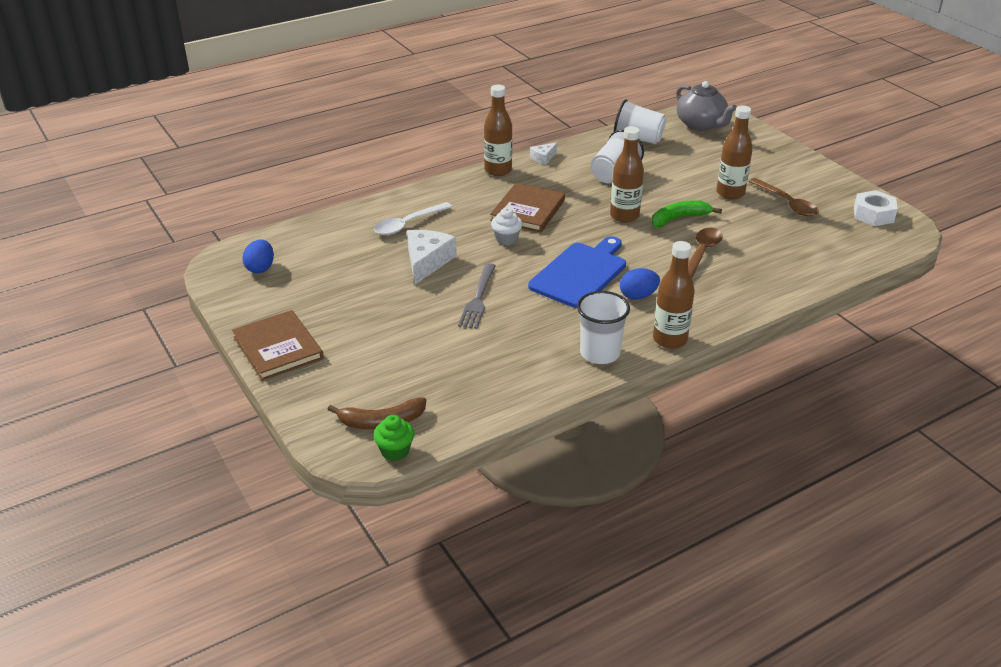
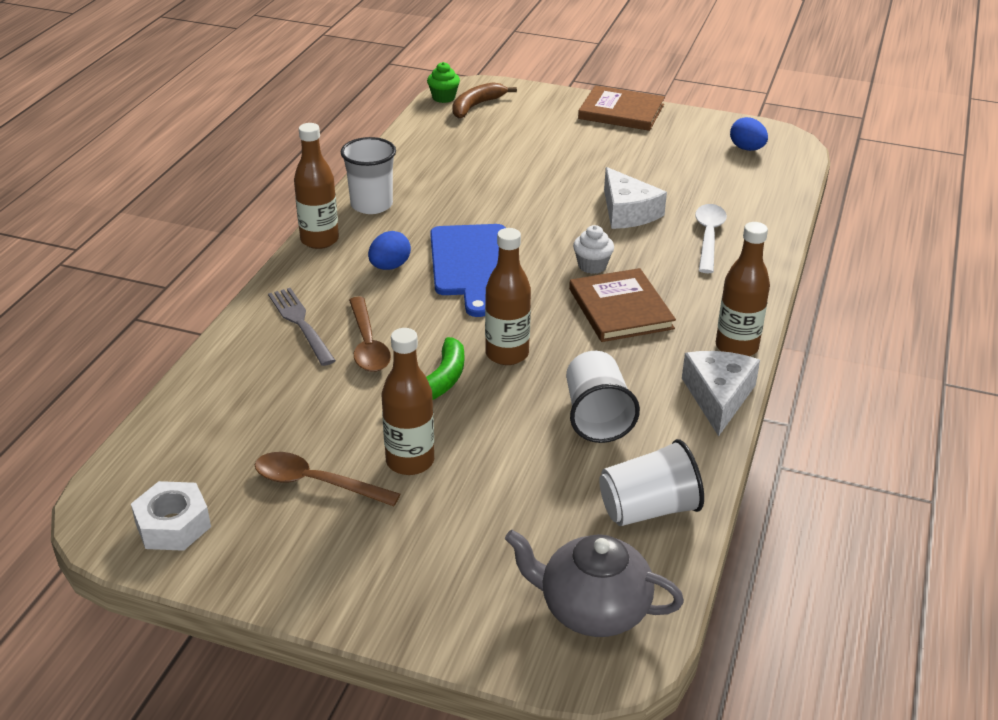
camera: 140 degrees right, 0 degrees up
(478, 298) = (532, 202): grey fork -> grey fork (300, 324)
(543, 157) = (718, 397): white cheese -> white cheese, size x1.88

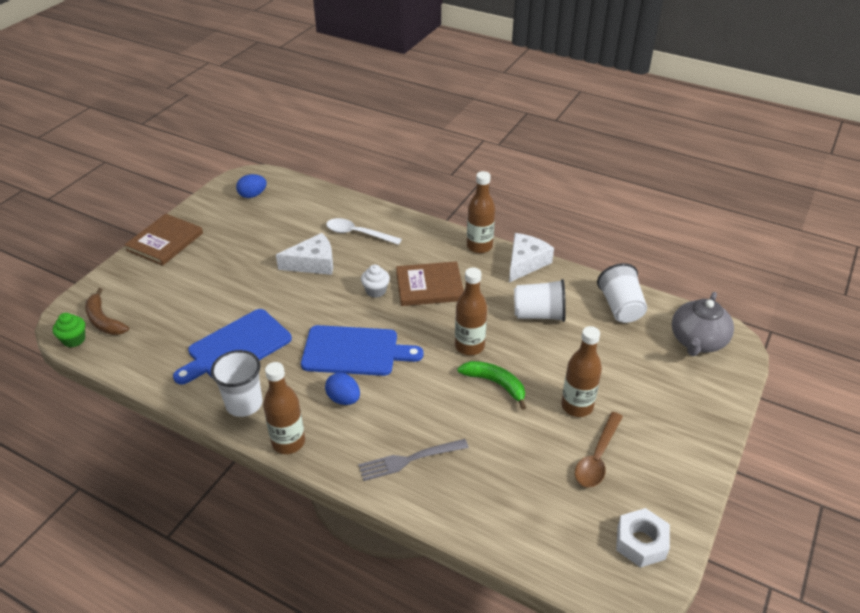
camera: 80 degrees left, 5 degrees up
(367, 344) = (445, 419): brown spoon -> none
(457, 186) = (236, 347): none -> blue cutting board
(718, 397) = (525, 263): white cheese -> white cheese turned 105 degrees clockwise

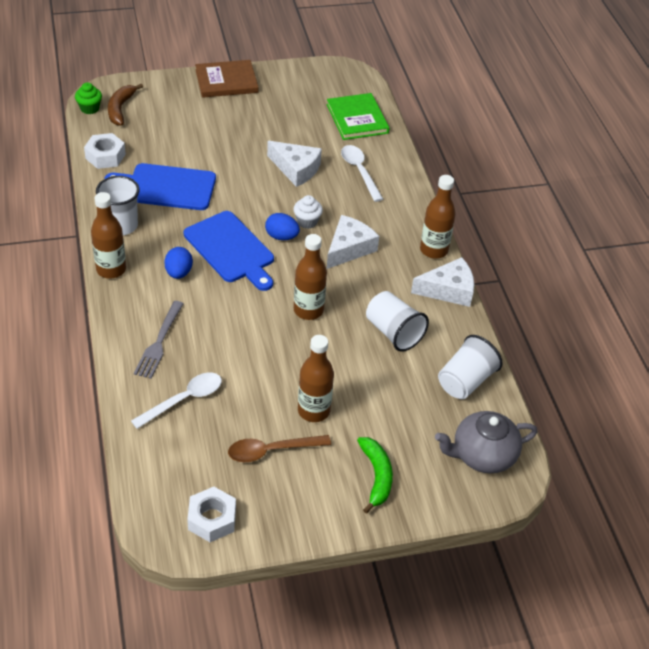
camera: 45 degrees right, 5 degrees up
(147, 364) = (105, 156): none -> white nut
(252, 195) = (331, 88): blue egg -> blue egg (281, 236)
(302, 202) = (357, 119): none -> green book
(409, 460) = (159, 342): grey fork -> grey fork turned 105 degrees counterclockwise
(429, 286) = (349, 248): brown book -> white cheese
(491, 482) = (184, 400): none -> white spoon
(496, 384) = (284, 348): green banana -> green banana (376, 476)

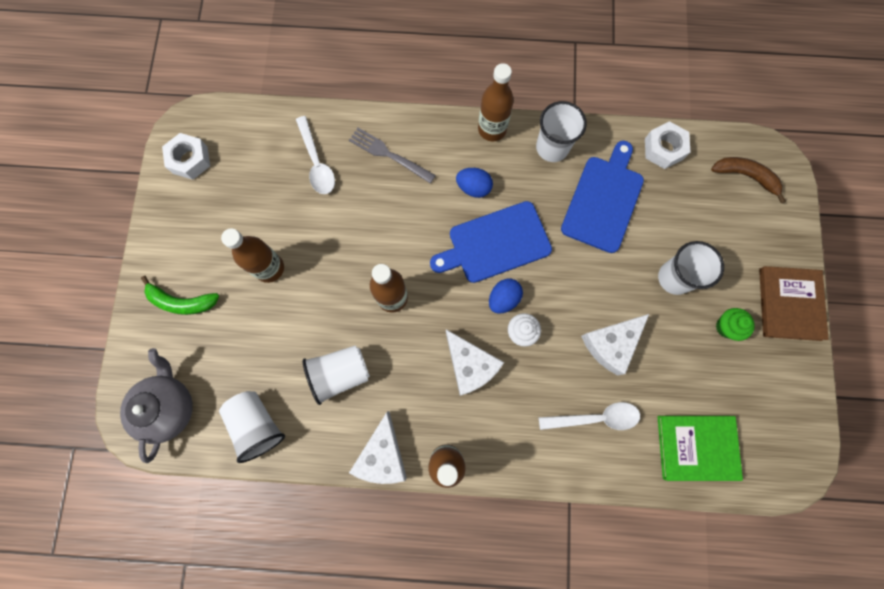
camera: 110 degrees right, 30 degrees up
(89, 108) = (749, 145): green cupcake -> green cupcake (726, 327)
(226, 140) = (674, 278): none -> white cup
(272, 451) = (239, 221): brown spoon -> none

